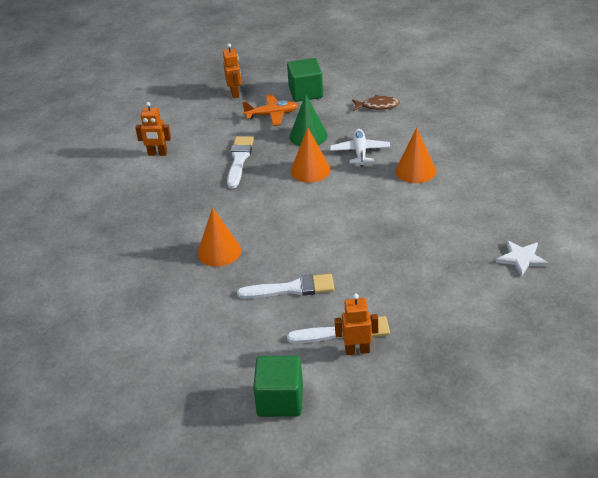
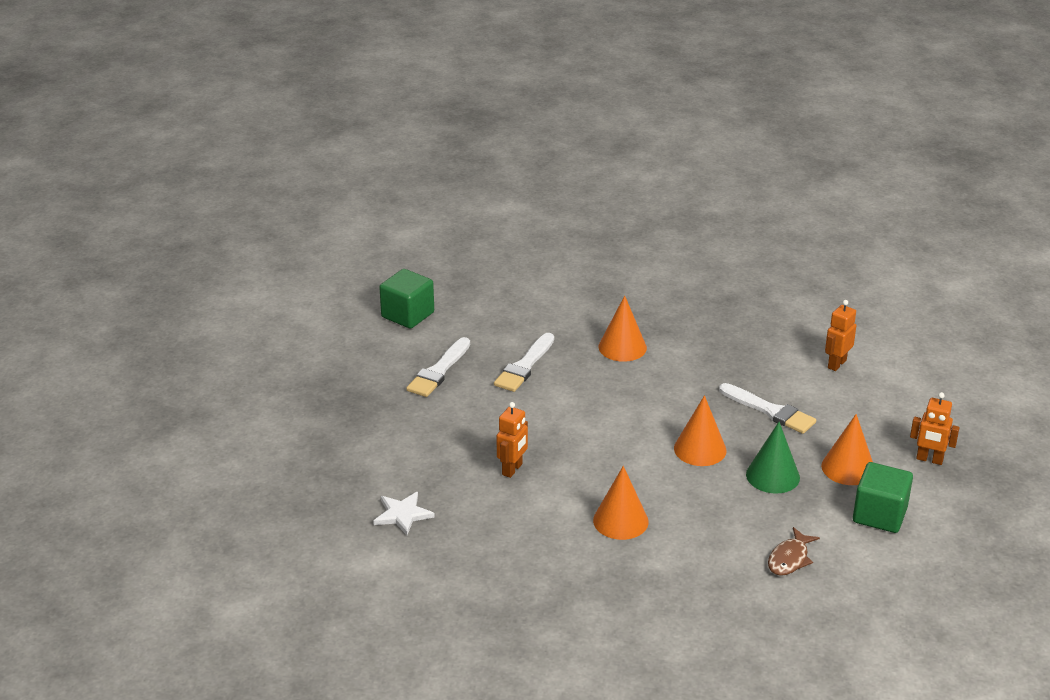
camera: 120 degrees right, 5 degrees down
(272, 115) = (848, 468): orange plane -> orange cone
(357, 350) = (411, 369): orange robot -> orange robot (512, 469)
(360, 152) = (699, 498): white plane -> none

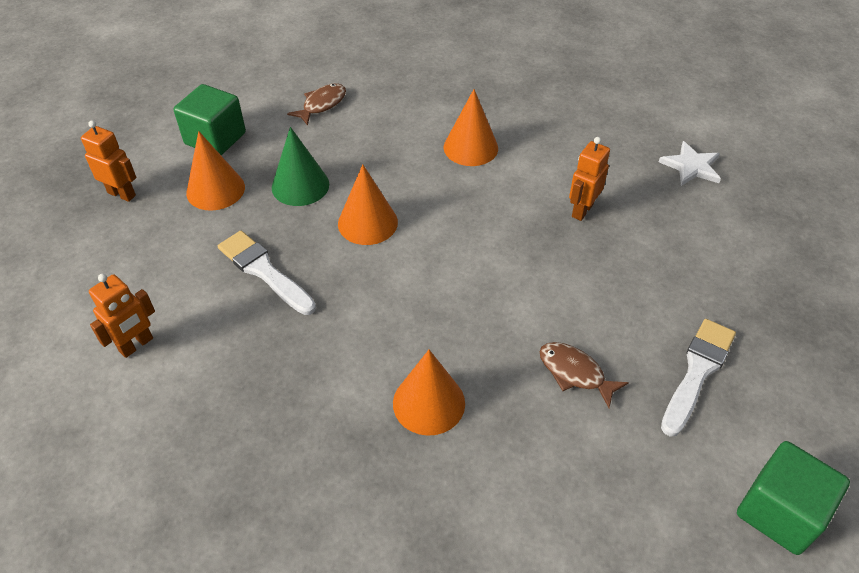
camera: 175 degrees left, 15 degrees up
(524, 366) = (574, 373): white brush -> brown fish

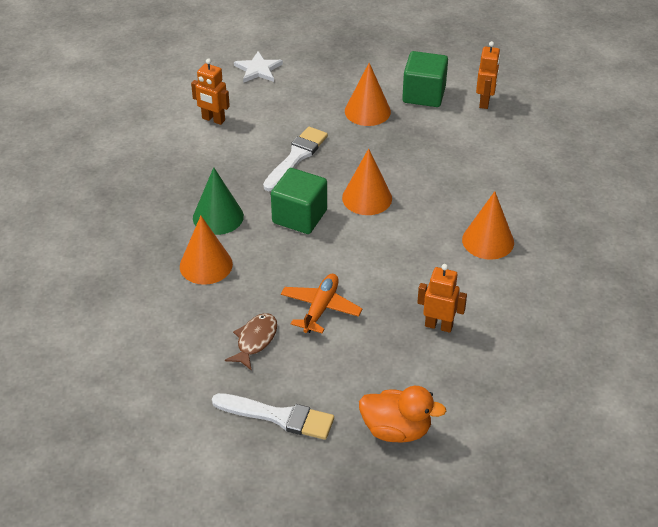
camera: 75 degrees right, 5 degrees down
(122, 194) = (343, 69): orange robot -> orange robot (485, 102)
(300, 185) = (392, 152): green cone -> green cone (218, 217)
(322, 104) = (497, 139): brown fish -> none
(535, 300) = (320, 308): none -> orange plane
(691, 166) = (540, 402): white star -> white star (258, 69)
(721, 274) = (396, 430): none -> orange duck
(779, 512) = (161, 471): green cube -> green cube (299, 216)

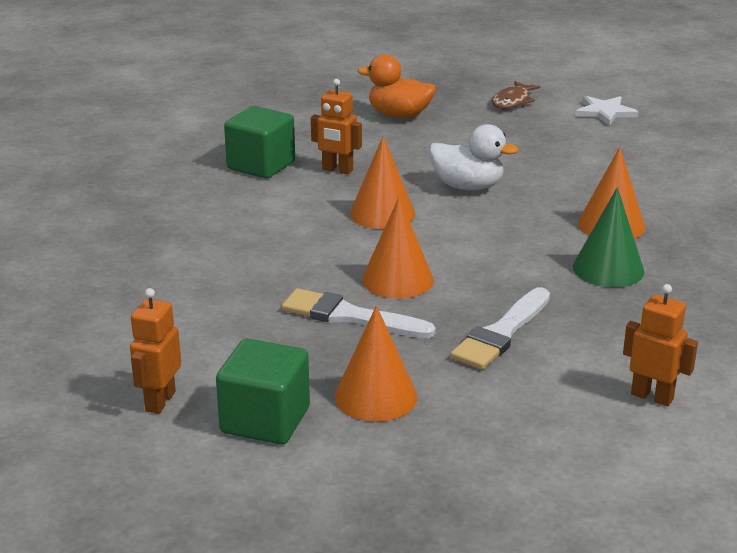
camera: 175 degrees left, 15 degrees down
(255, 340) = (540, 168): brown fish -> brown fish (512, 101)
(258, 69) = (586, 489): white star -> white star (605, 112)
(279, 417) = (510, 125): white brush -> white brush (350, 316)
(299, 216) = (494, 264): green cube -> green cube (261, 165)
(320, 308) = (467, 186): orange plane -> white duck
(488, 241) = (248, 231): orange cone -> orange cone (382, 213)

